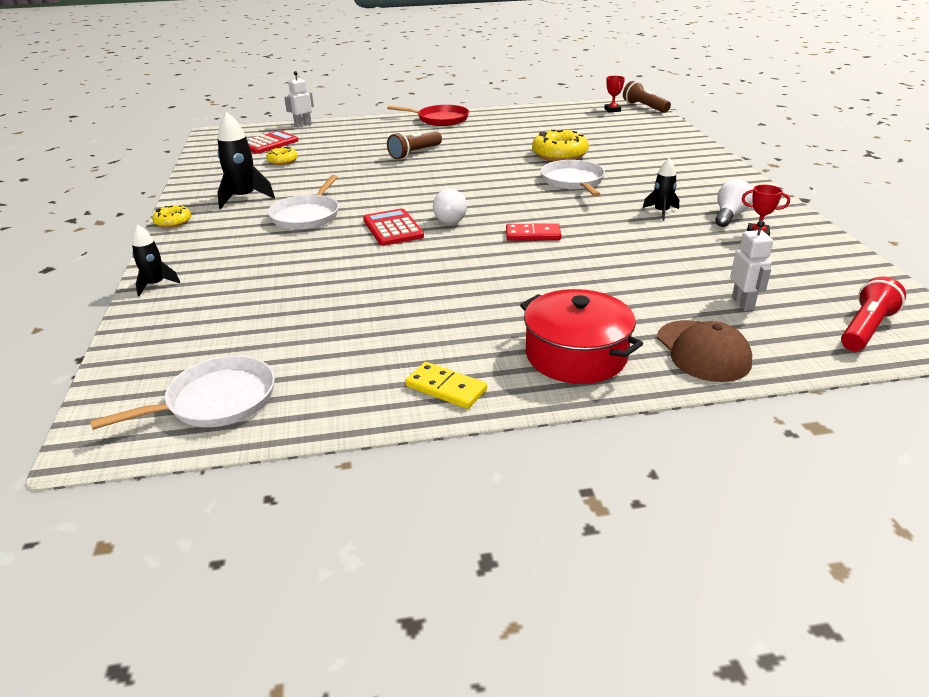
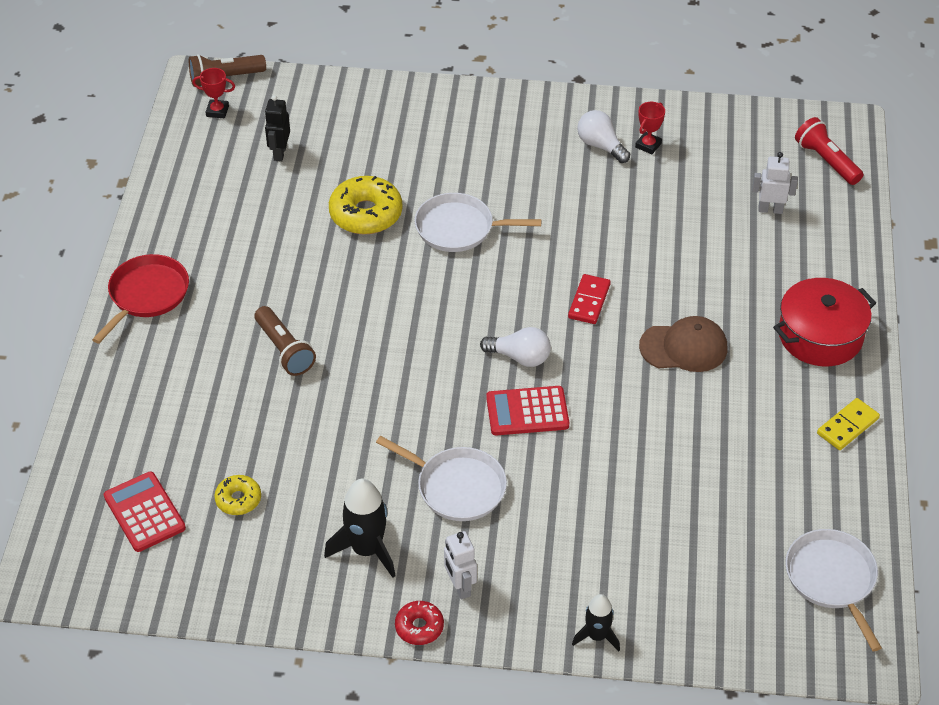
camera: 75 degrees left, 15 degrees up
(173, 222) = (419, 627): yellow donut -> red donut
(303, 125) = (72, 463): white robot -> white robot (460, 587)
(592, 127) = (279, 153): none -> black robot
(661, 212) = (572, 189): black rocket -> none
(703, 351) = (833, 261): brown cap -> brown cap (684, 347)

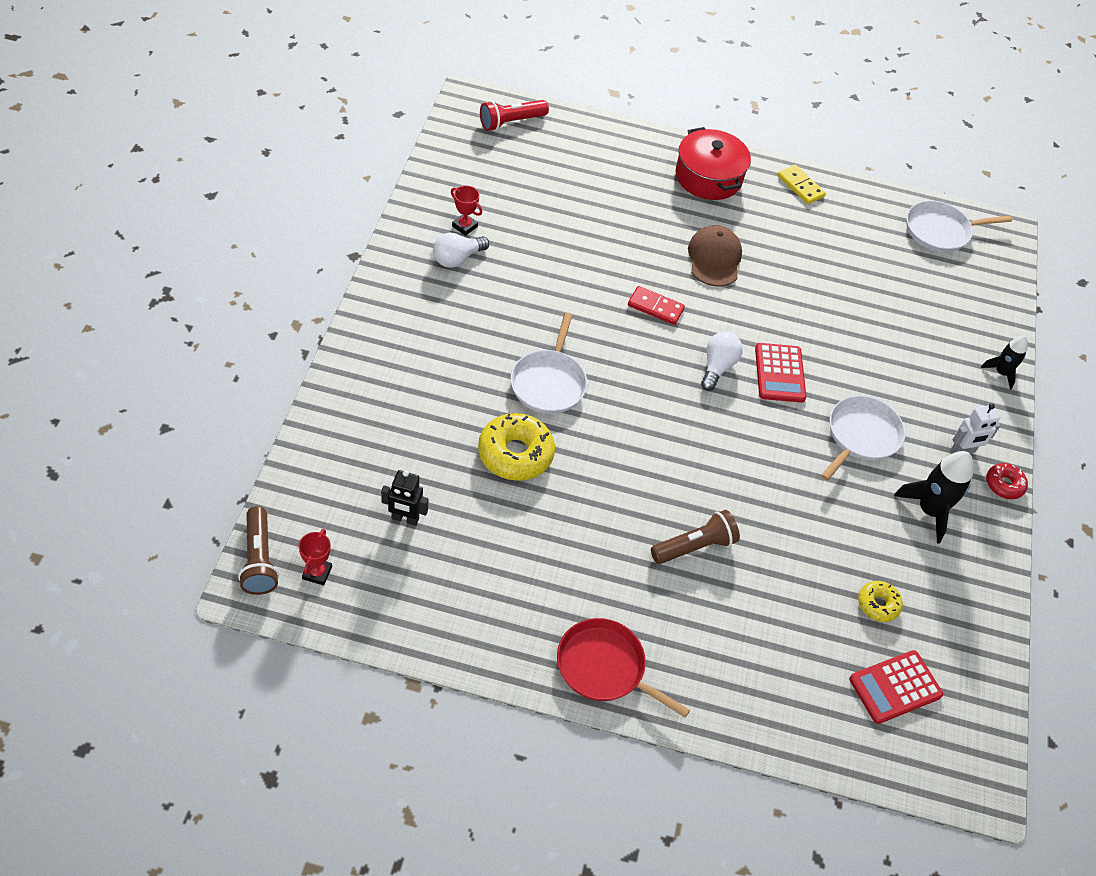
camera: 90 degrees left, 5 degrees up
(770, 209) = (563, 169): white robot -> none

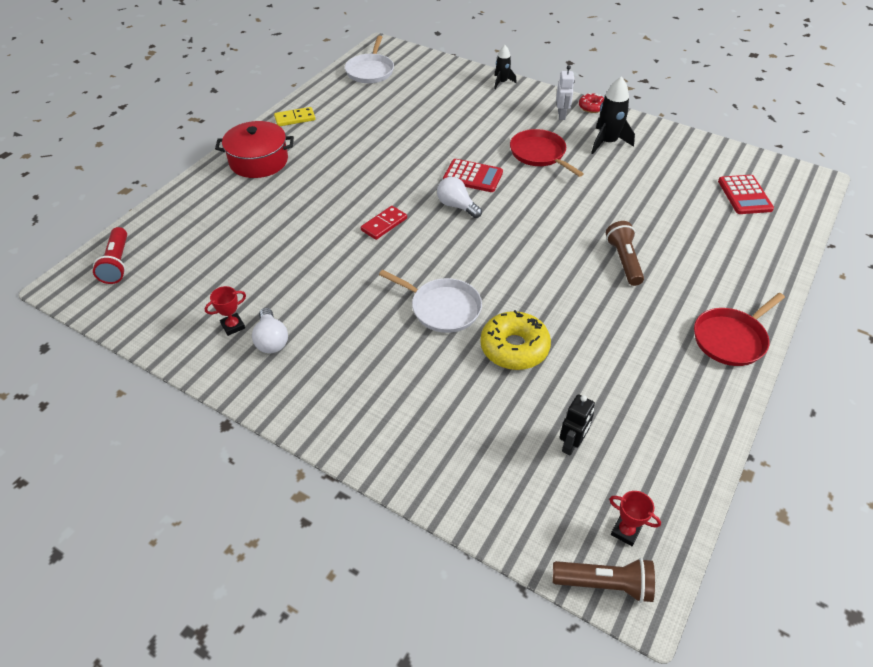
camera: 65 degrees left, 5 degrees down
(714, 258) = (347, 180): brown cap -> none
(861, 436) = (539, 154): white pan -> red pan
(878, 604) = (680, 185): yellow donut -> none

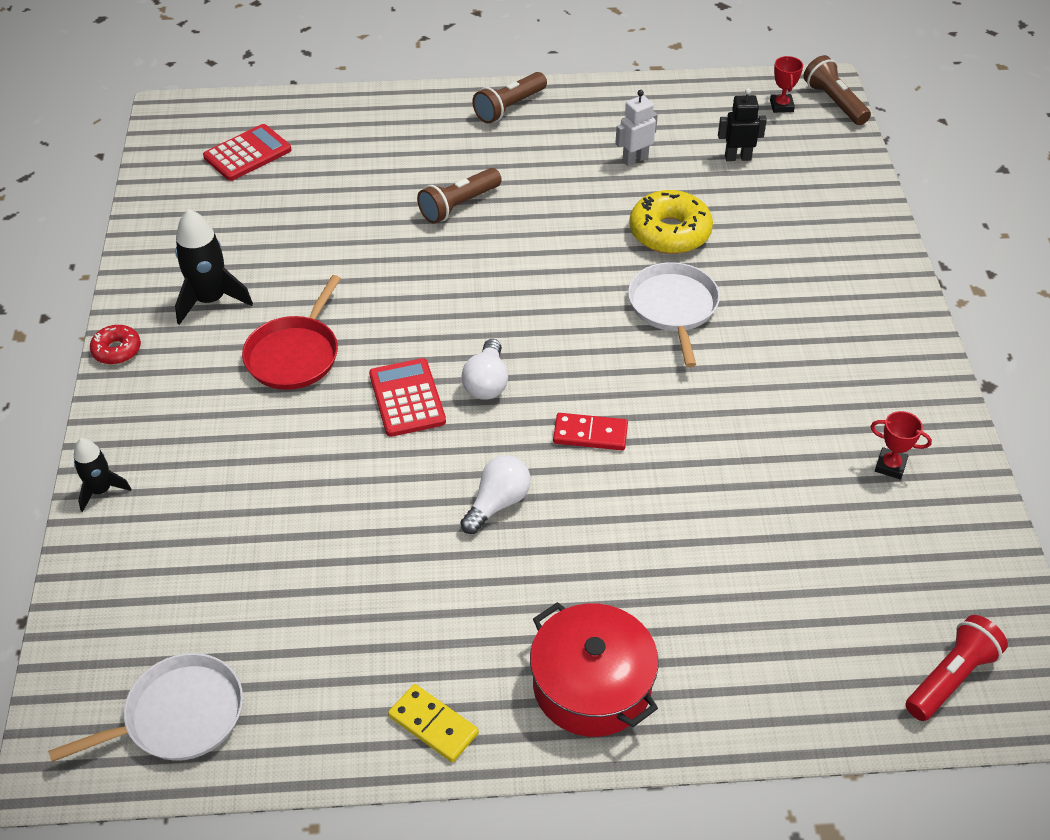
camera: 125 degrees left, 0 degrees up
(271, 340) = (867, 418): white light bulb -> white light bulb (497, 503)
(561, 115) = (166, 373): white robot -> white robot (635, 159)
(731, 339) = (509, 107): red pan -> brown flashlight

